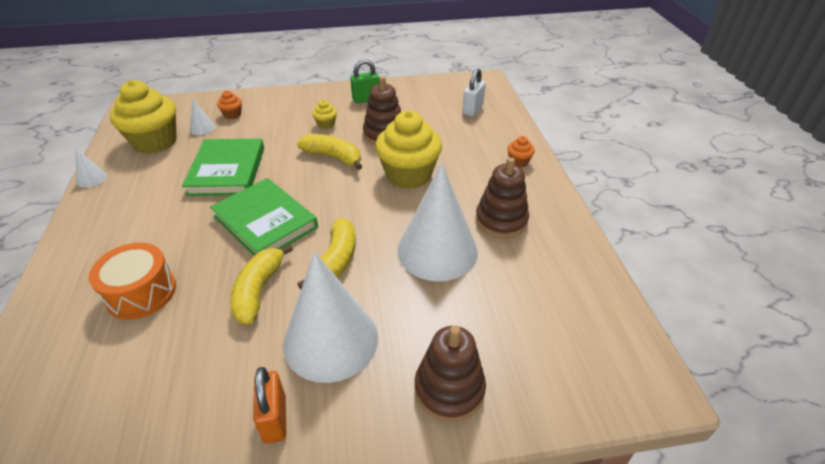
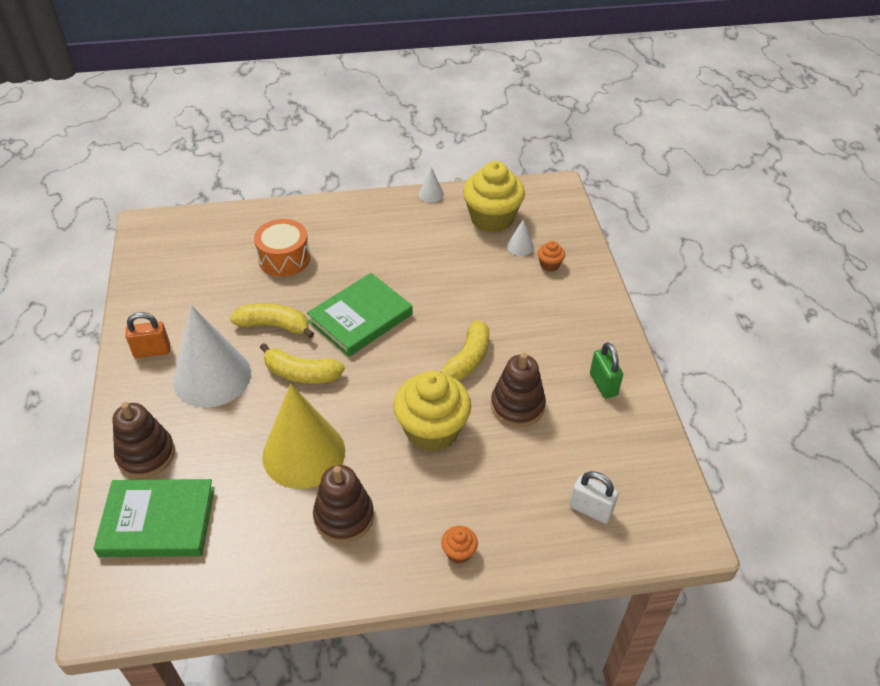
camera: 90 degrees right, 5 degrees up
(227, 171) = (442, 279): green book -> green book (158, 521)
(326, 124) = (535, 348): yellow cupcake -> none
(437, 251) = (303, 453): white cone -> yellow cone

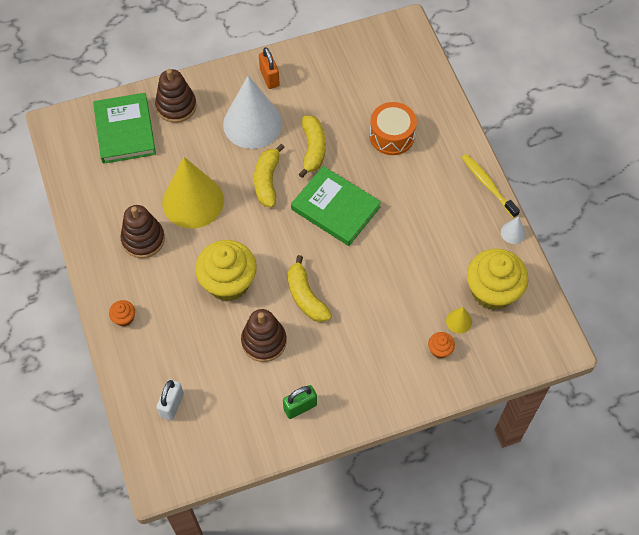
camera: 80 degrees right, 15 degrees up
(372, 200) = (488, 185): none -> yellow toothbrush
(467, 360) = (306, 296): yellow banana -> yellow banana turned 45 degrees clockwise
(520, 246) = (459, 321): white cone -> yellow cone

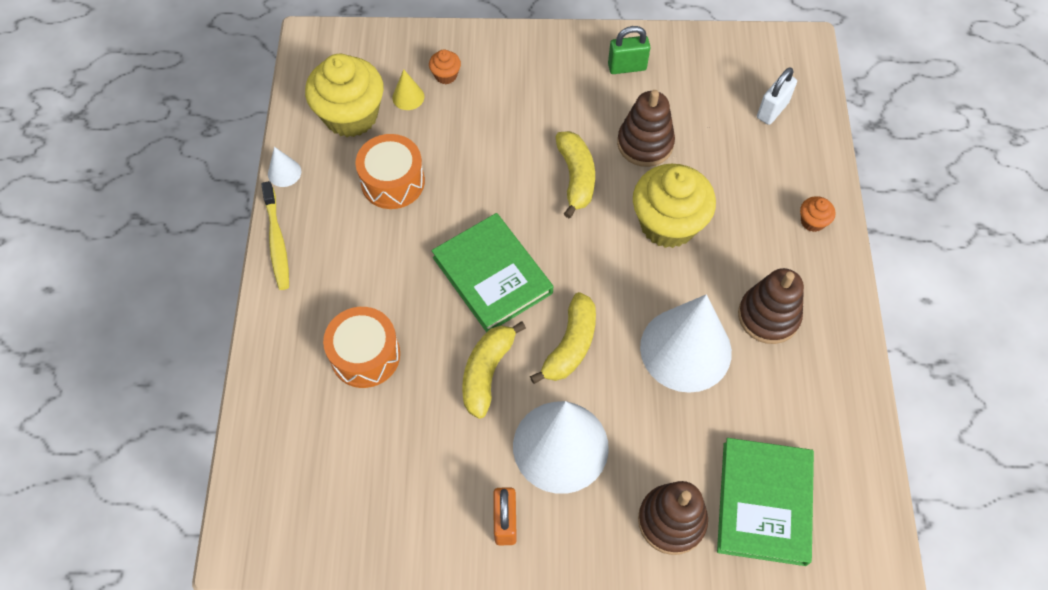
camera: 160 degrees left, 0 degrees up
(193, 201) = (685, 349): yellow cone -> white cone
(434, 250) = (393, 182): none -> orange drum

